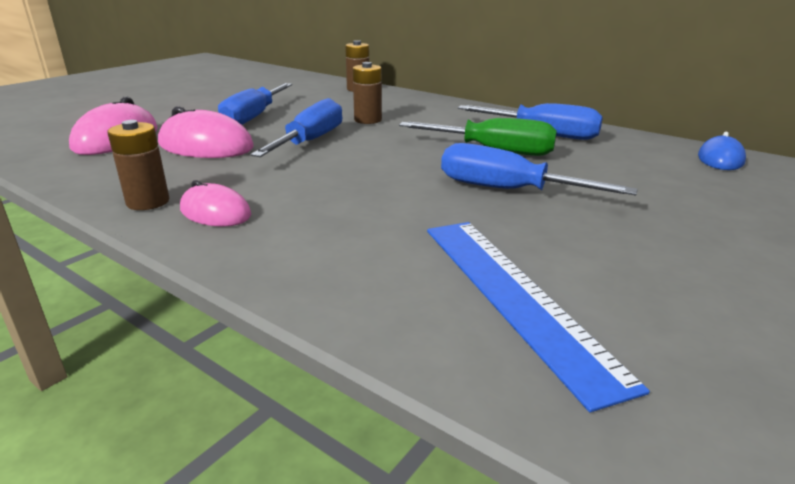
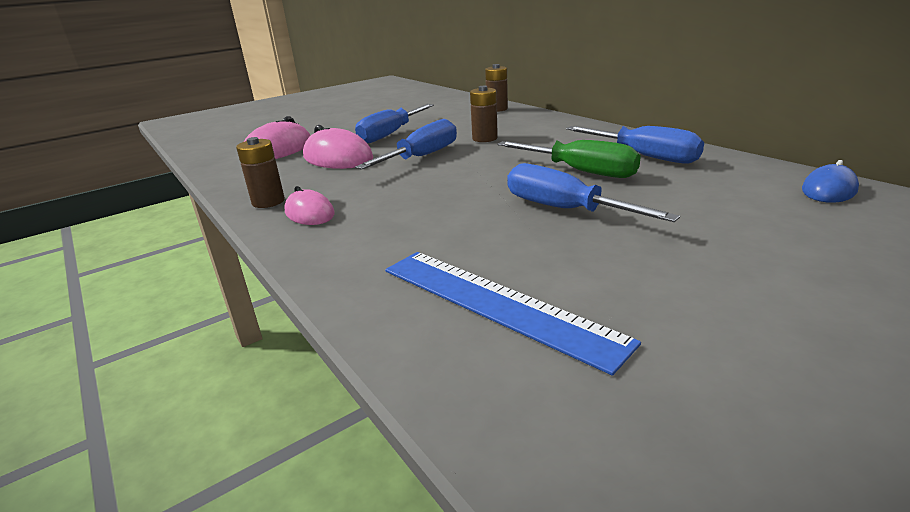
camera: 20 degrees right, 0 degrees up
(513, 295) = (495, 303): blue ruler -> blue ruler turned 45 degrees counterclockwise

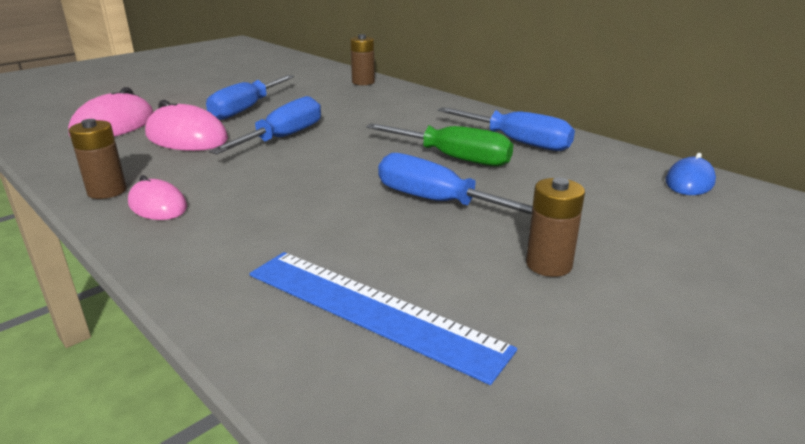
camera: 10 degrees left, 0 degrees up
(484, 138) = (351, 117): brown battery -> brown battery (548, 264)

